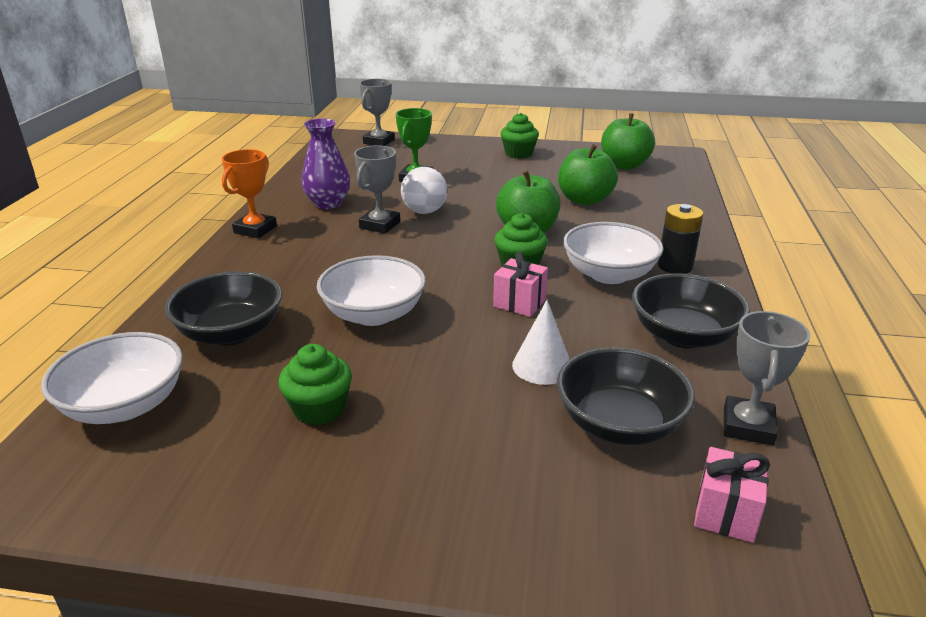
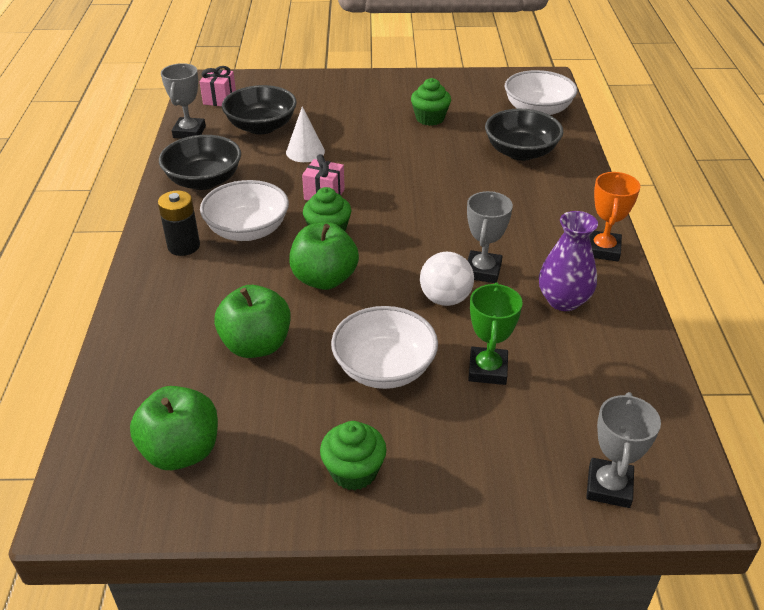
camera: 170 degrees right, 10 degrees up
(374, 314) = (431, 174): white bowl -> white bowl (384, 368)

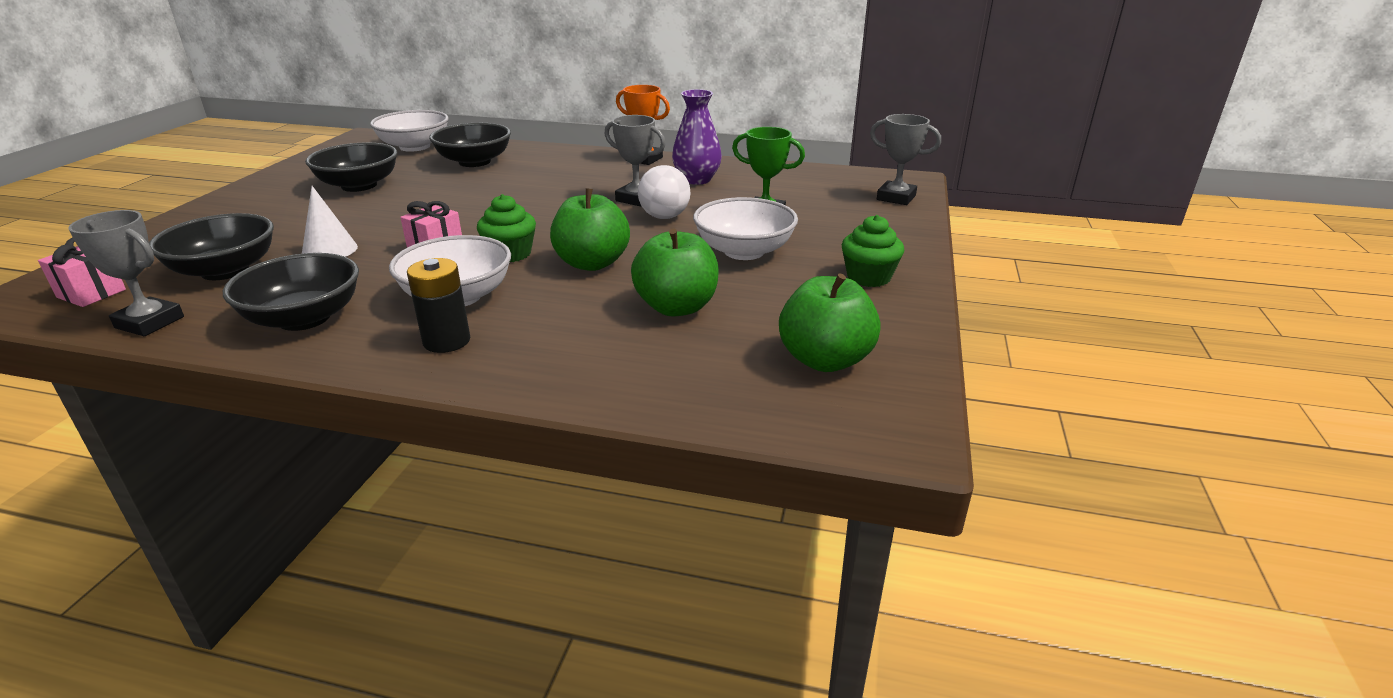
camera: 75 degrees left, 10 degrees down
(430, 118) = (359, 185): green cupcake -> black bowl

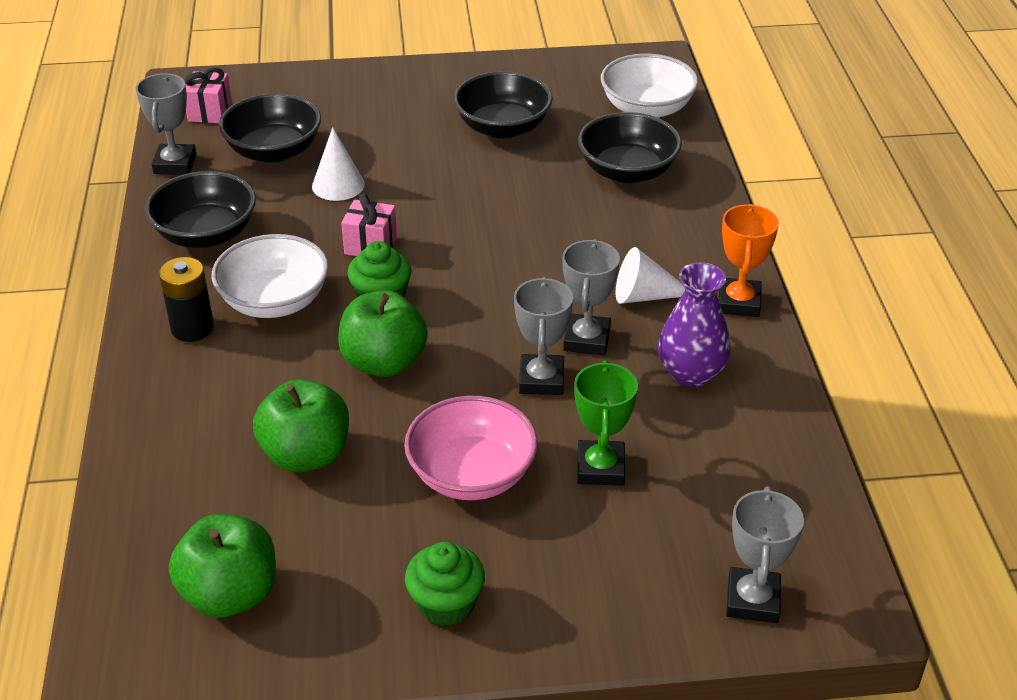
camera: 70 degrees right, 10 degrees up
(610, 178) = (644, 296): none -> white cone
(664, 217) = (541, 380): white ball -> grey trophy
(744, 251) = (471, 474): white bowl -> pink bowl

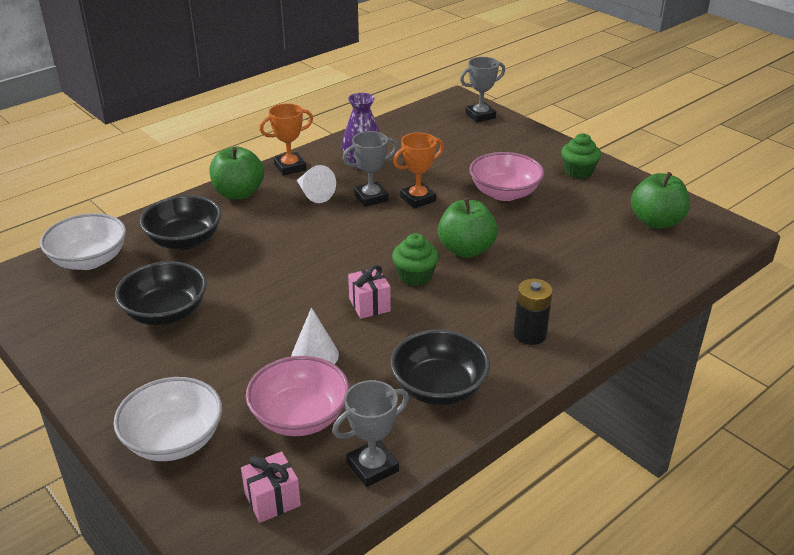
camera: 125 degrees left, 5 degrees down
(274, 151) = (300, 417): black bowl -> pink bowl
(274, 301) = (467, 315): white bowl -> white bowl (174, 440)
(306, 455) = (559, 242): green apple -> green apple (238, 193)
(541, 380) = (418, 199): grey trophy -> orange trophy
(600, 468) = (456, 165): green trophy -> none

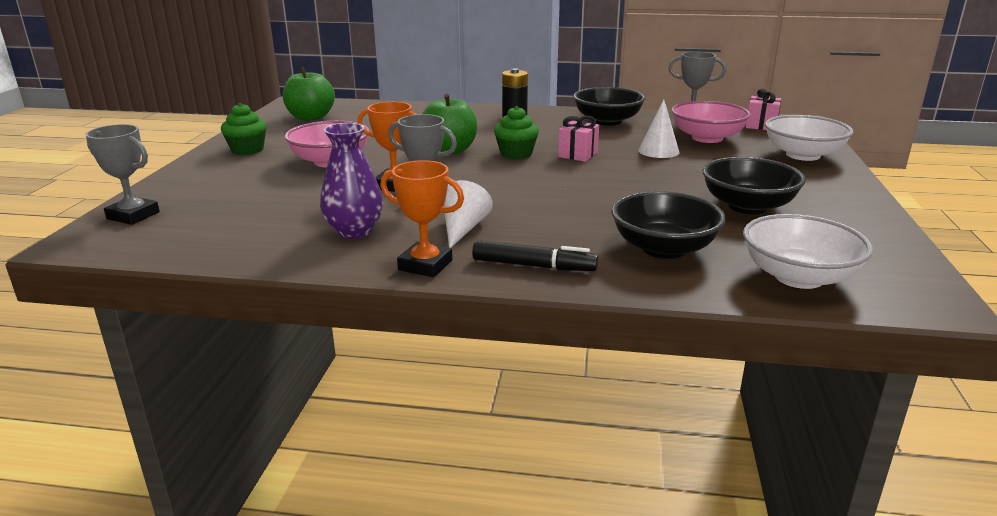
camera: 130 degrees left, 10 degrees down
(238, 193) = (534, 266): green apple -> black marker

